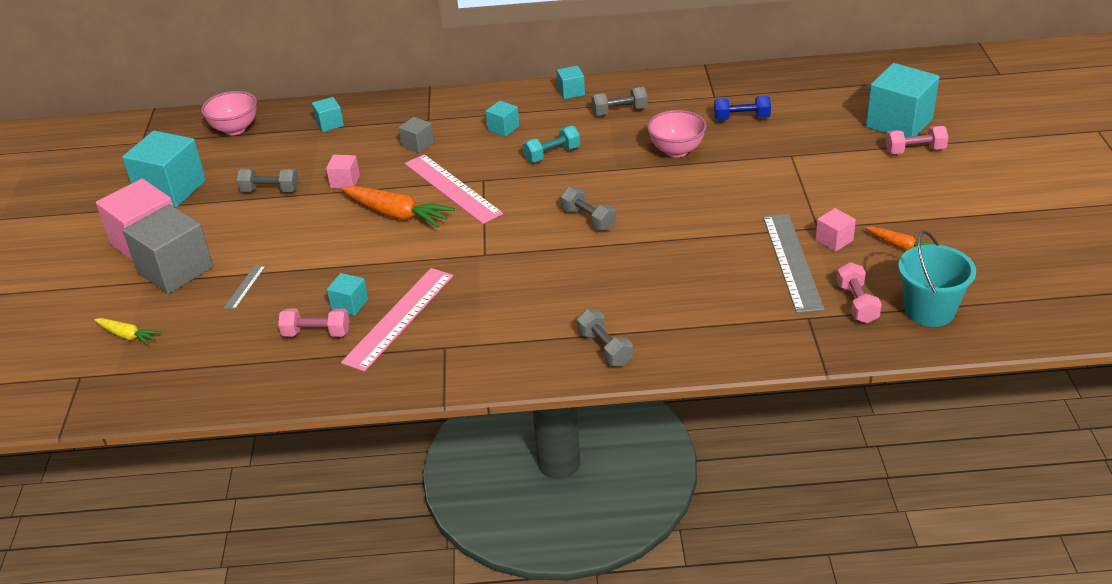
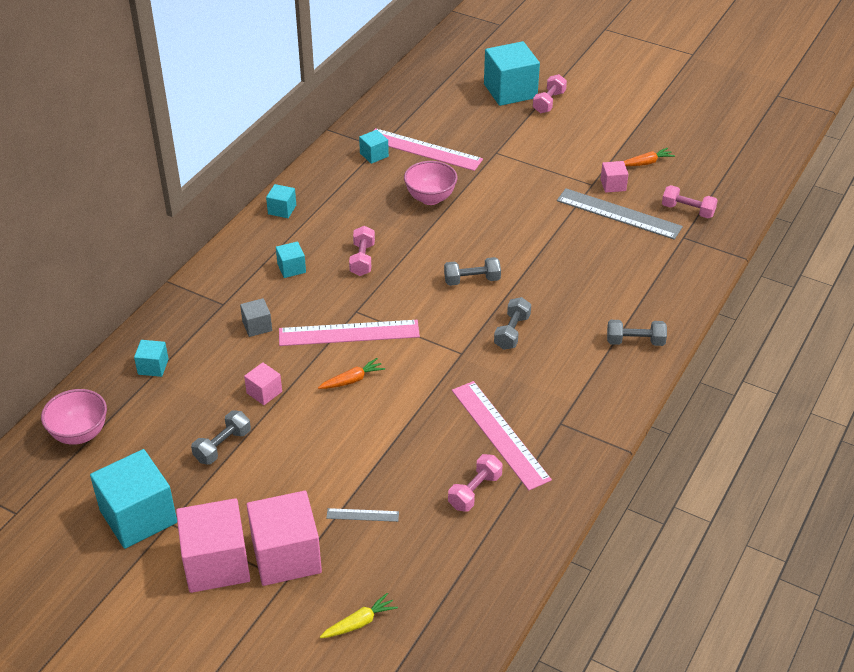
camera: 60 degrees left, 5 degrees up
(175, 270) = (286, 556): grey cube -> pink cube
(245, 287) = (362, 515): grey ruler -> grey ruler turned 45 degrees counterclockwise
(349, 304) = (454, 456): turquoise cube -> turquoise cube (374, 155)
(396, 214) = (352, 380): orange carrot -> orange carrot, size x0.55
(552, 154) = (362, 259): turquoise dumbbell -> pink dumbbell
(619, 111) = (342, 199): grey dumbbell -> grey dumbbell (512, 332)
(741, 118) = (424, 149): blue dumbbell -> pink ruler
(929, 310) = (720, 187): turquoise bucket -> none

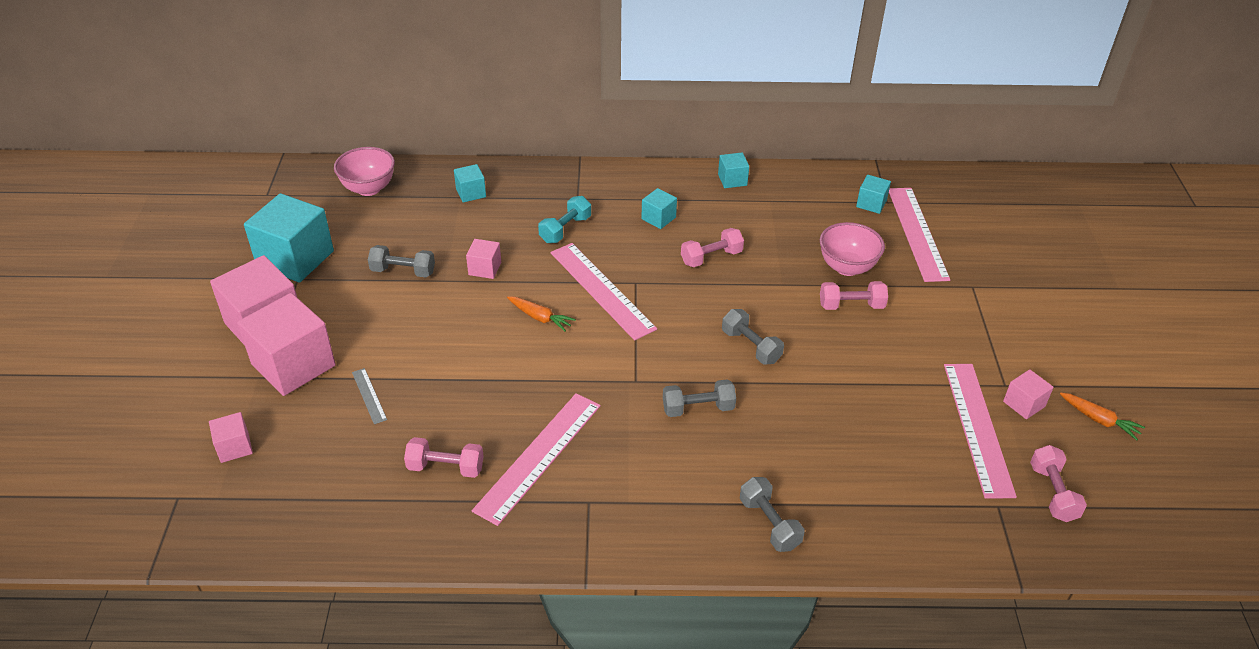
camera: 60 degrees right, 0 degrees up
(257, 326) = (565, 229): grey cube -> turquoise dumbbell
(359, 623) = (234, 447): yellow carrot -> pink cube
(510, 91) = (1089, 257): turquoise cube -> none
(549, 102) = (1108, 295): pink dumbbell -> pink dumbbell (851, 305)
(618, 214) = (977, 428): grey ruler -> pink ruler

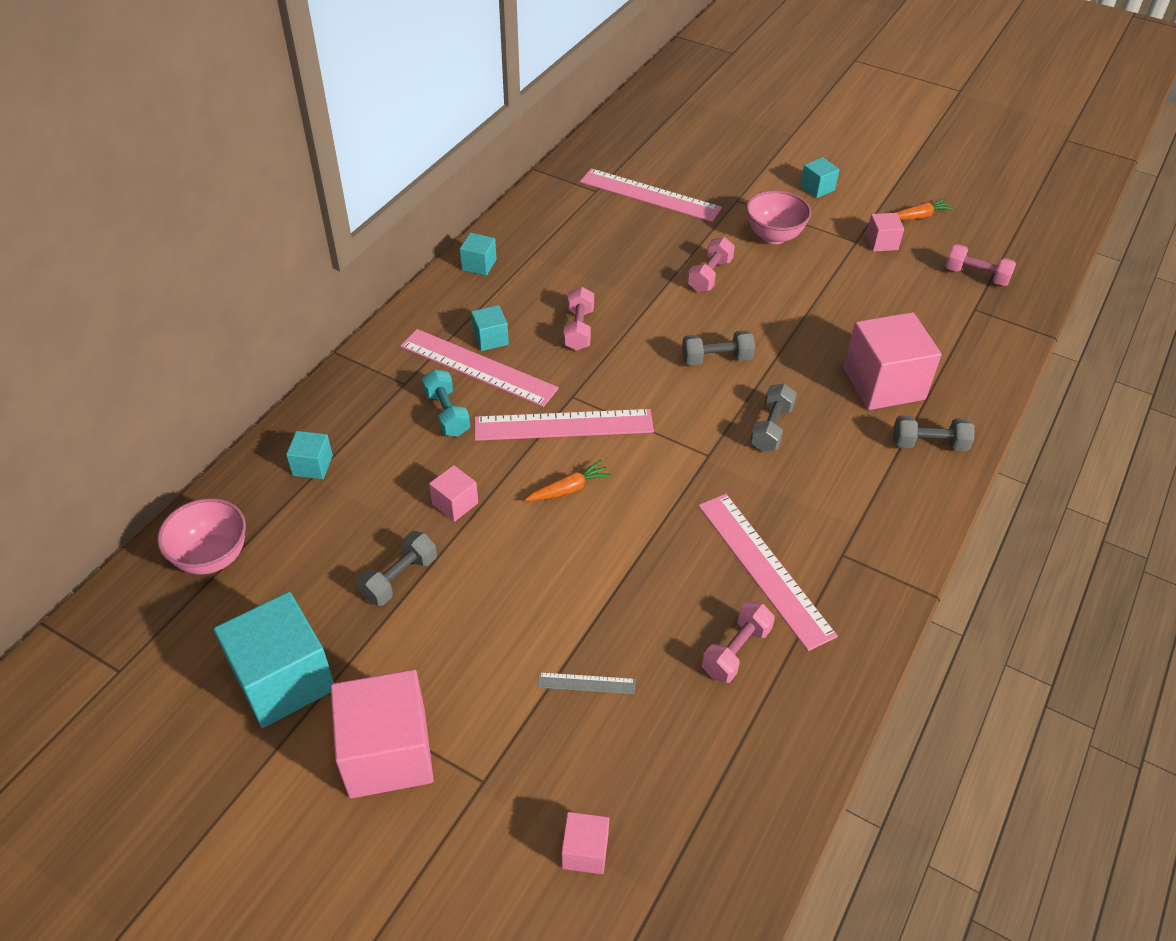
camera: 60 degrees left, 5 degrees up
(293, 365) = (483, 743): pink cube -> pink cube (883, 383)
(847, 267) = (660, 254): pink bowl -> pink bowl (773, 236)
(871, 203) = (590, 200): turquoise cube -> turquoise cube (817, 188)
(977, 428) = (892, 278): pink ruler -> pink ruler (478, 367)

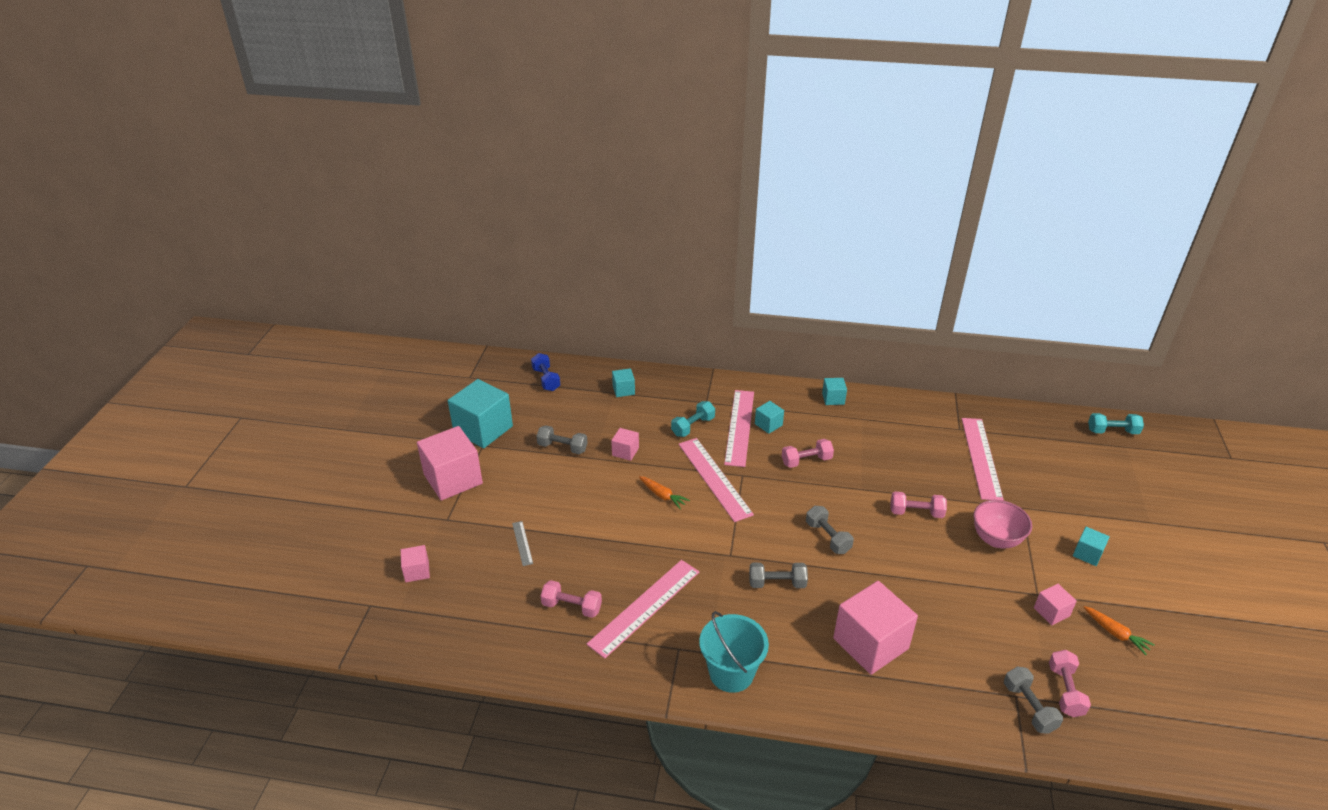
camera: 70 degrees right, 10 degrees down
(212, 557) = (546, 379): pink bowl -> blue dumbbell
(660, 97) = (1112, 431): none -> turquoise dumbbell
(893, 515) = (731, 673): none -> turquoise bucket
(929, 444) = (821, 685): grey dumbbell -> grey dumbbell (1029, 707)

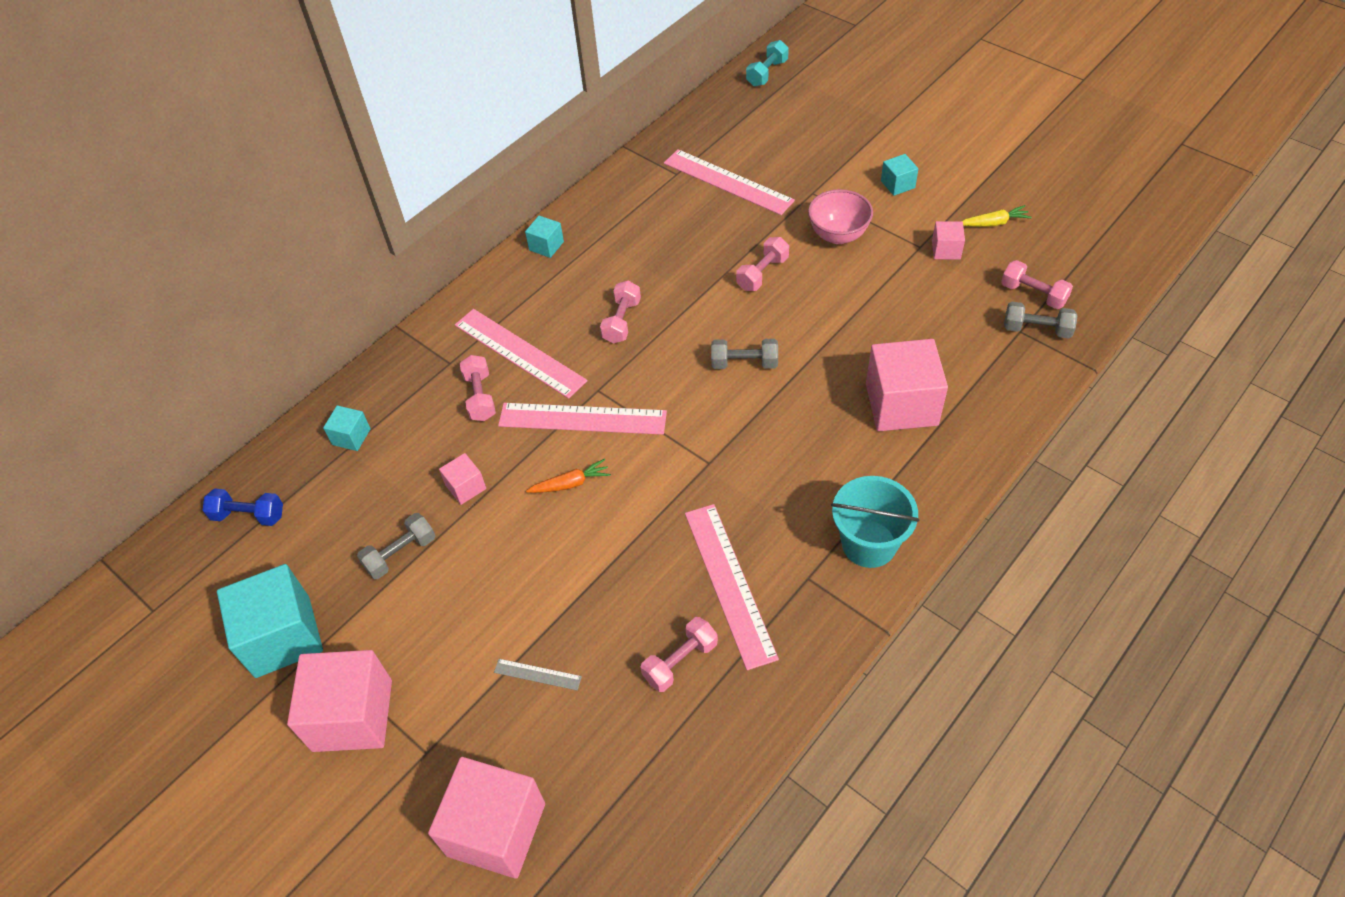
camera: 55 degrees left, 15 degrees up
(417, 571) = (496, 829): pink cube -> pink cube, size x2.09
(693, 426) = (480, 397): turquoise dumbbell -> pink dumbbell
(768, 424) = (538, 324): turquoise cube -> none
(777, 583) = (776, 441): grey dumbbell -> none
(1115, 633) = (993, 223): orange carrot -> yellow carrot

